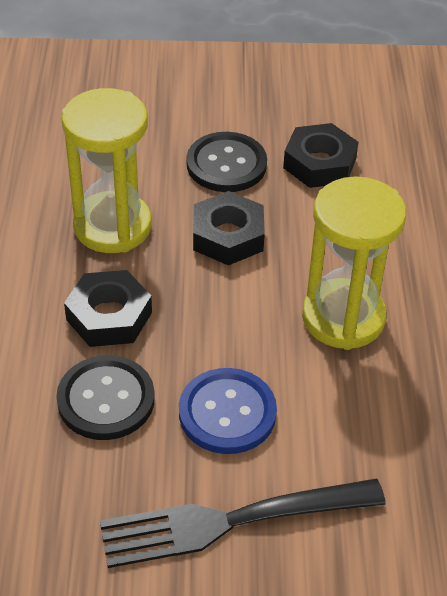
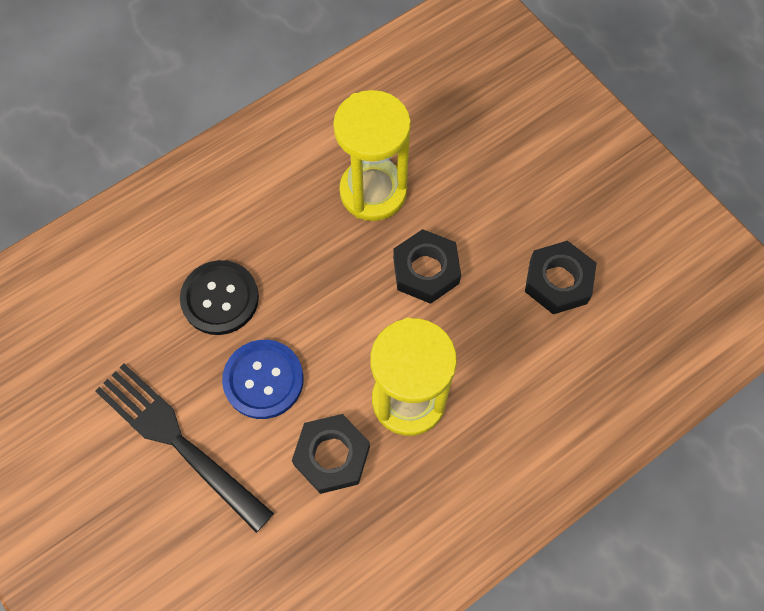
camera: 55 degrees right, 20 degrees up
(109, 316) = (290, 249): black nut -> black nut (332, 456)
(226, 164) = (499, 219): black button -> none

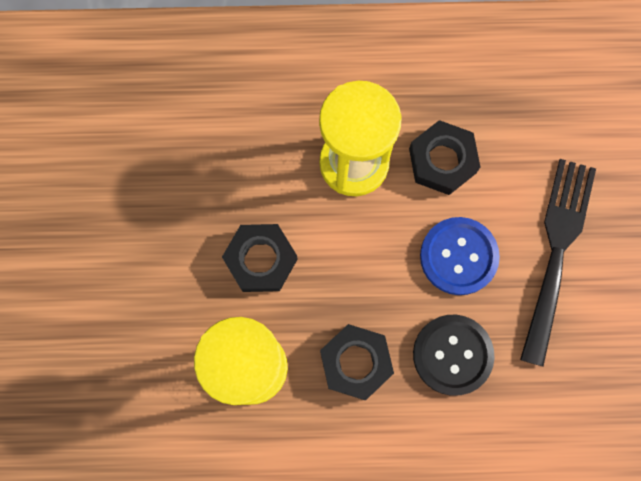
camera: 145 degrees left, 10 degrees up
(178, 441) = (556, 252): black fork -> black fork turned 150 degrees counterclockwise
(558, 281) = (161, 176): black nut -> black nut (355, 362)

